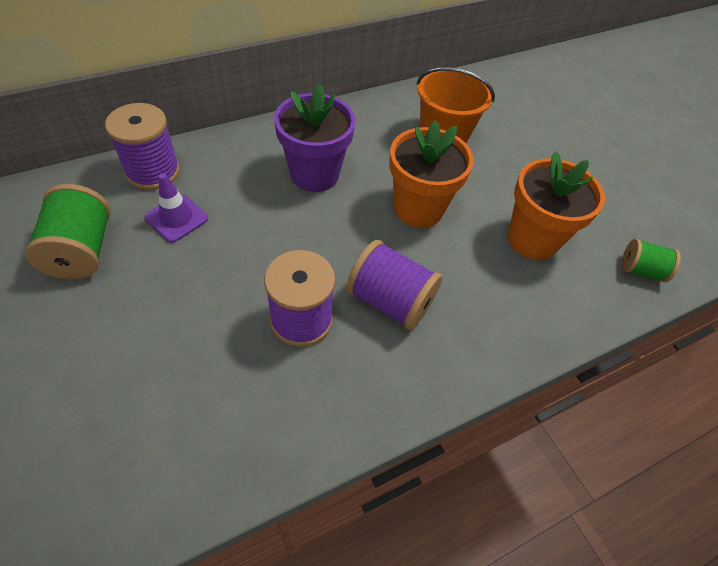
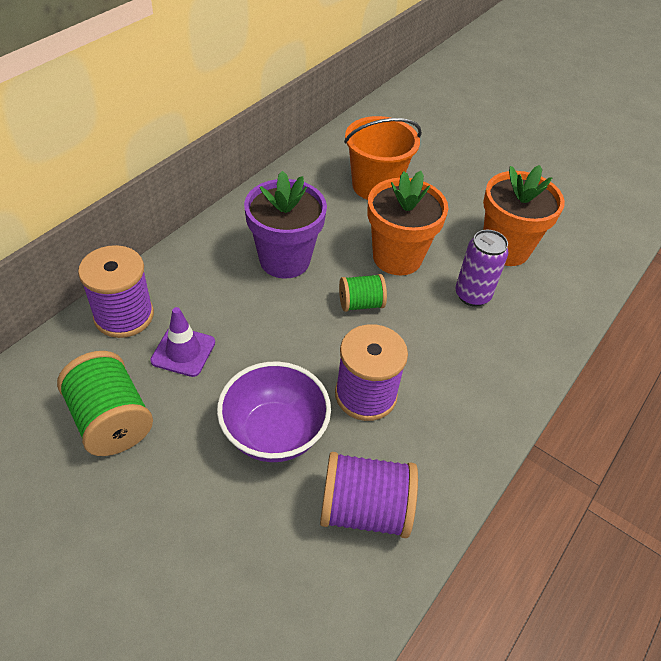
camera: 25 degrees left, 5 degrees down
(198, 318) = (274, 433): none -> purple bowl
(390, 301) = (428, 347): purple spool -> purple spool (365, 509)
(468, 270) = (472, 295): none -> purple can
(641, 270) = (599, 243): green spool -> green spool (361, 304)

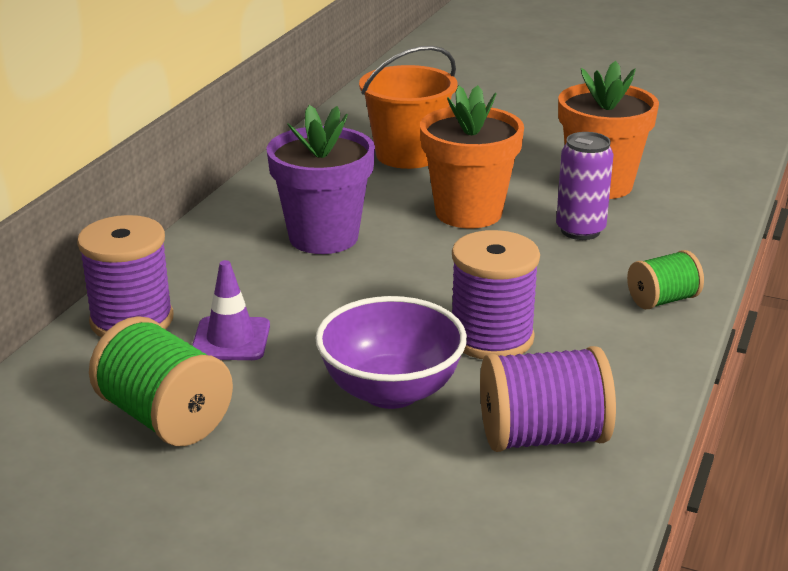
camera: 10 degrees left, 20 degrees down
(361, 304) = (443, 260): green spool -> green spool (662, 300)

